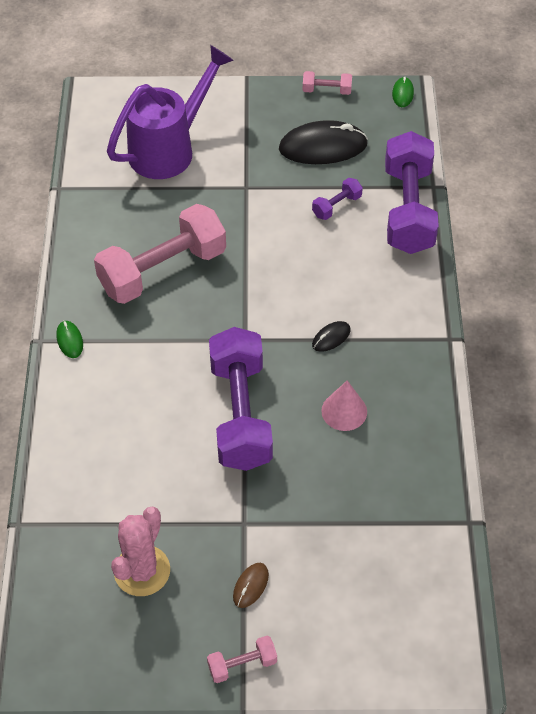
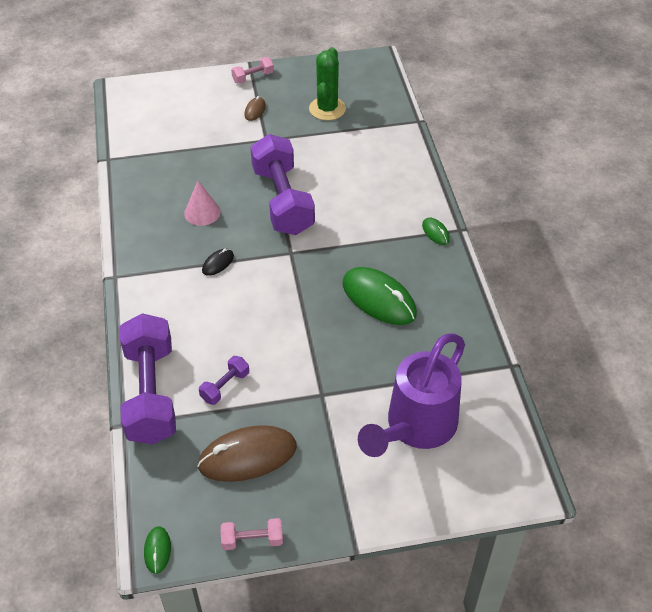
camera: 170 degrees right, 5 degrees down
(142, 571) = (327, 109): pink cactus -> green cactus
(162, 270) = (379, 299): pink dumbbell -> green mouse
(323, 147) = (247, 456): black mouse -> brown mouse

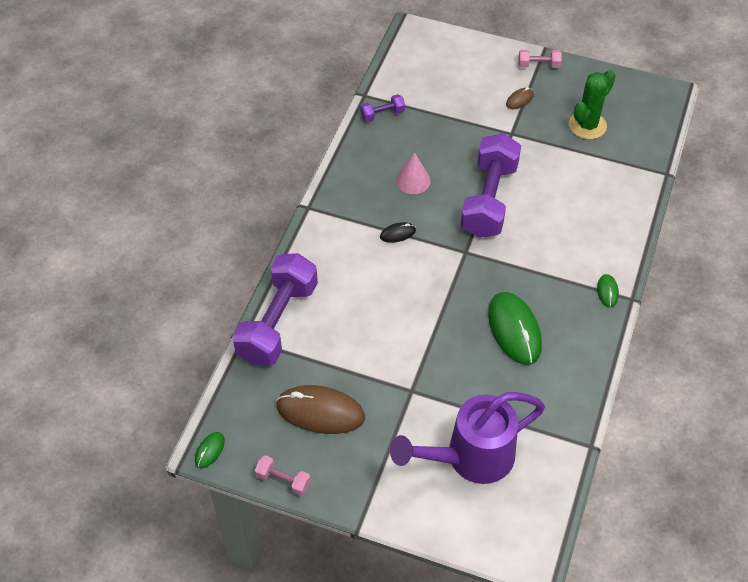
camera: 30 degrees right, 5 degrees up
(225, 386) = (338, 345): purple dumbbell -> purple dumbbell (382, 114)

